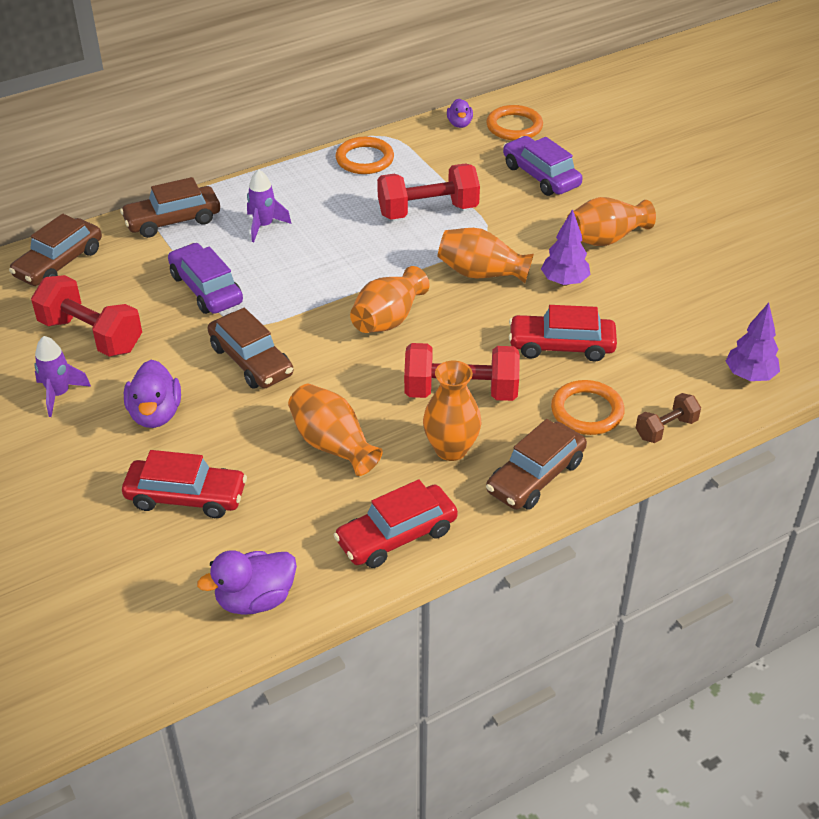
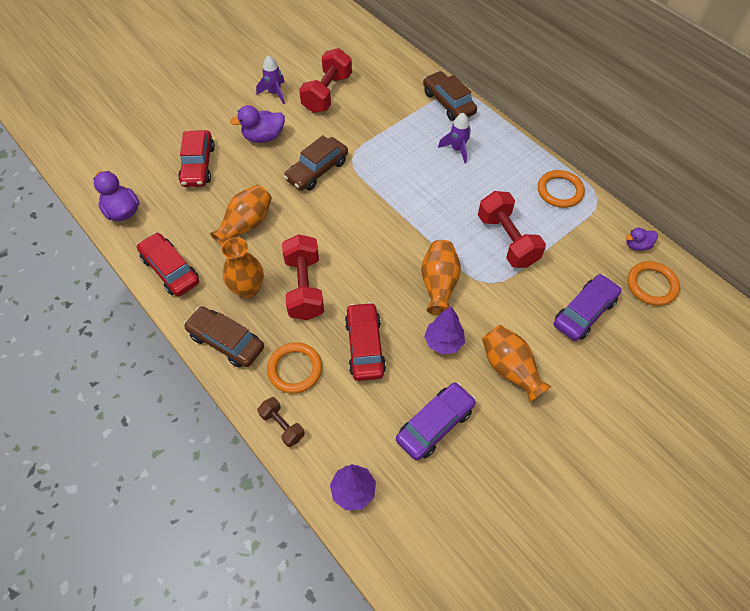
camera: 80 degrees right, 15 degrees up
(59, 263) = (390, 63): brown car -> none
(206, 289) = (382, 134): purple car -> purple car (435, 425)
(388, 319) = (373, 235): orange vase -> none

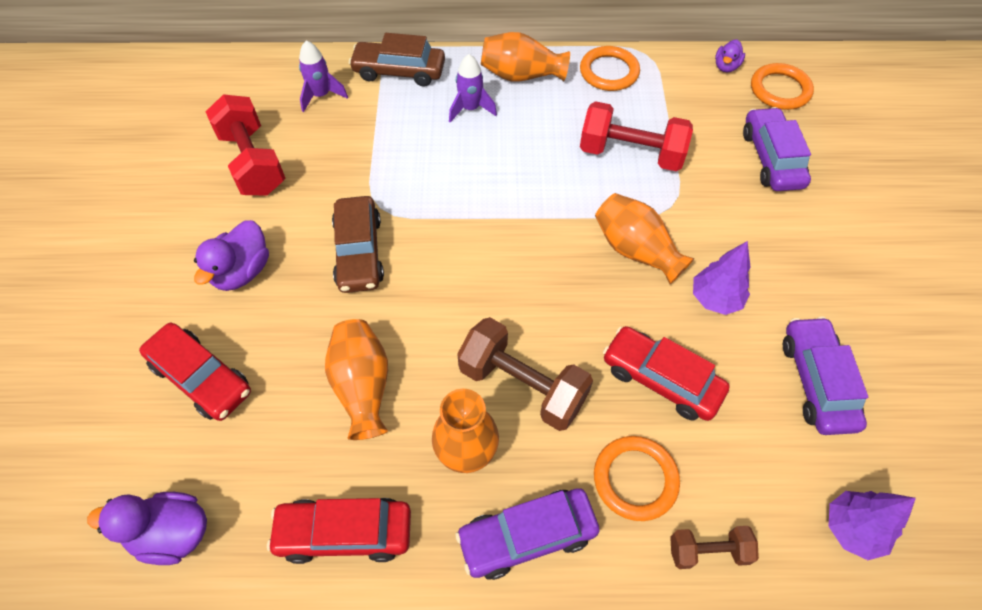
camera: 50 degrees left, 0 degrees up
(226, 341) = (527, 536): brown car -> purple car
(274, 93) = (186, 212): purple rocket -> purple rocket (321, 95)
(304, 287) = (522, 385): red dumbbell -> brown dumbbell
(510, 369) = (793, 264): orange vase -> orange vase (521, 75)

